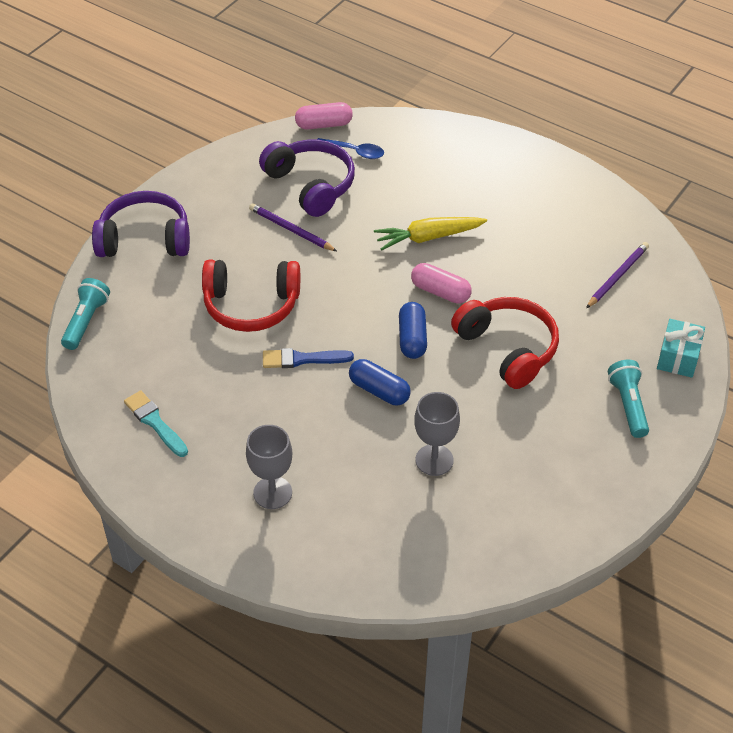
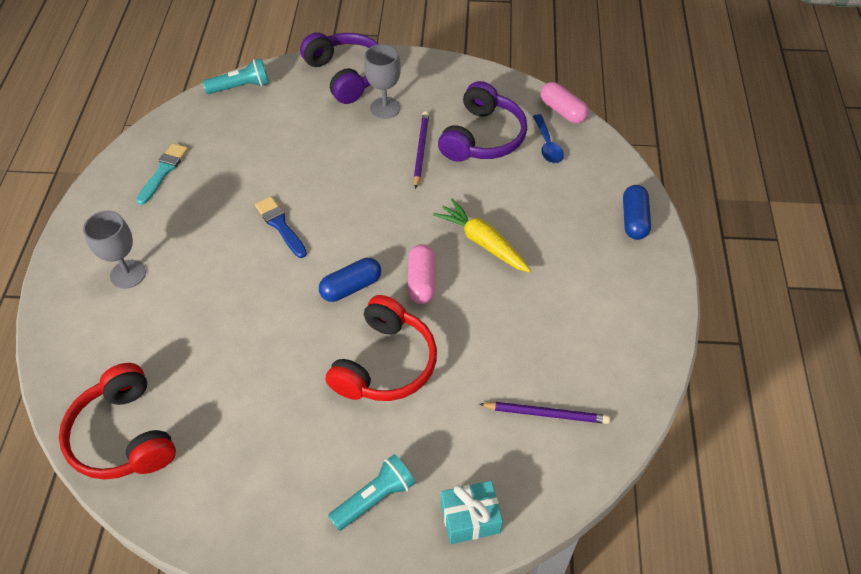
camera: 60 degrees right, 5 degrees up
(251, 305) = (319, 167): red headphones -> red headphones (124, 435)
(379, 390) = (276, 292): blue capsule -> blue capsule (634, 220)
(434, 460) = (218, 367): grey goblet -> grey goblet (385, 108)

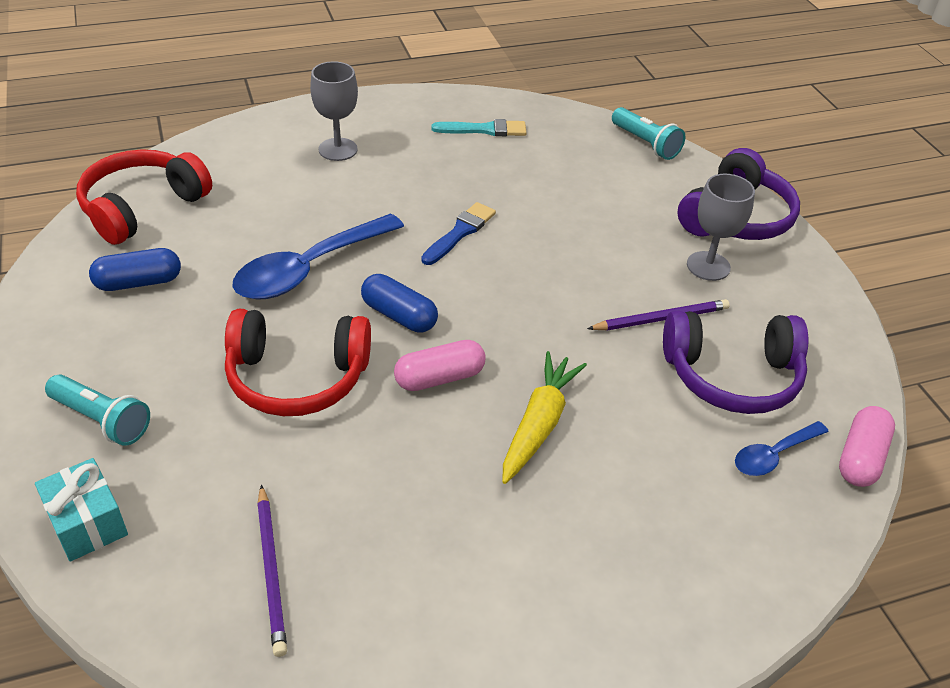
camera: 65 degrees right, 10 degrees down
(271, 329) = (309, 268): none -> blue spoon
(634, 220) = (697, 610): blue capsule -> blue capsule (139, 282)

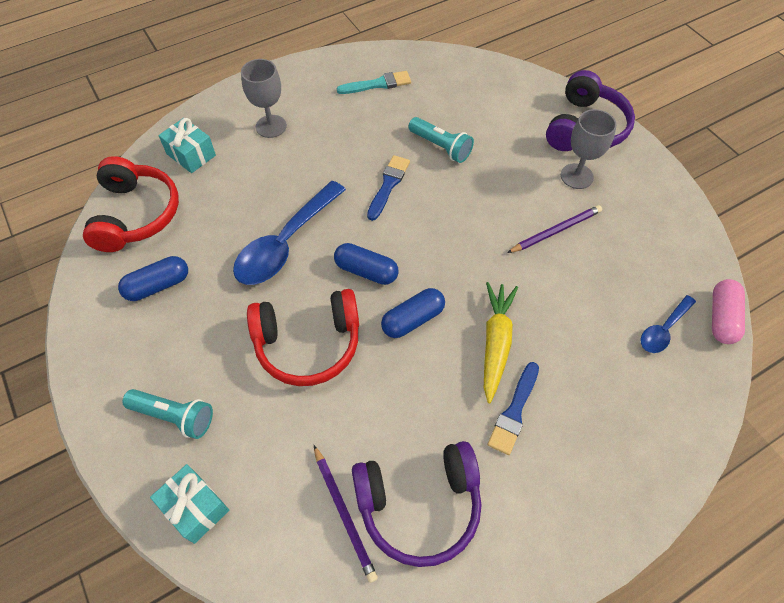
camera: 10 degrees left, 15 degrees up
(142, 207) = (136, 214): red headphones -> red headphones turned 150 degrees clockwise
(231, 161) = (191, 155): none -> turquoise gift
(439, 378) = (413, 319): pink capsule -> blue capsule
(537, 505) = (514, 411): none -> blue brush
(646, 143) = (502, 73): turquoise flashlight -> turquoise flashlight (441, 147)
(732, 376) = (618, 269): purple headphones -> purple headphones (419, 504)

